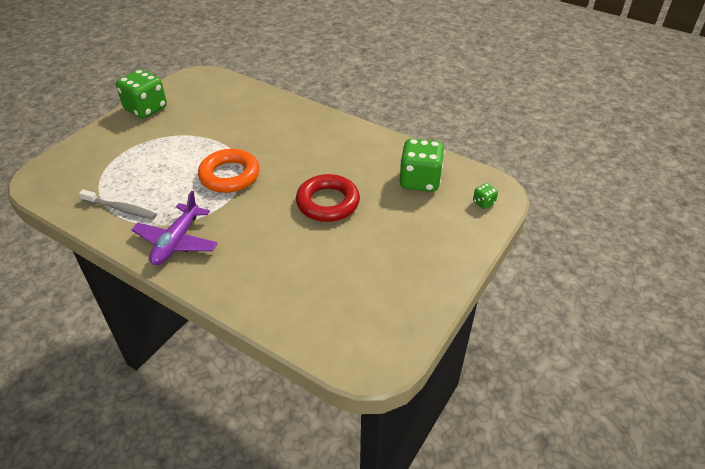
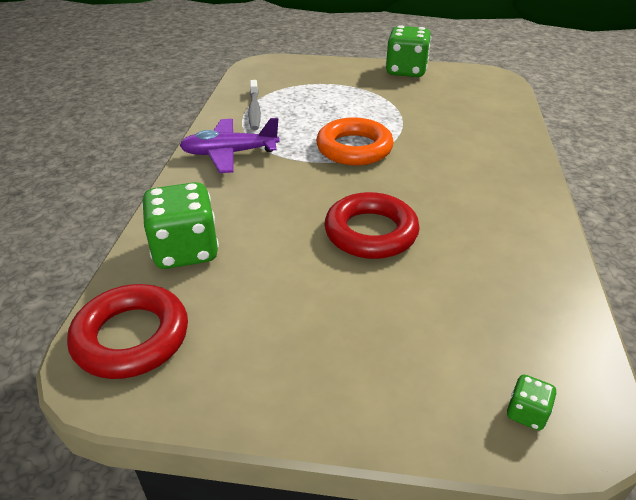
camera: 65 degrees right, 5 degrees down
(353, 341) = (131, 337): none -> red ring
(419, 181) = (500, 309): green dice -> green dice (185, 250)

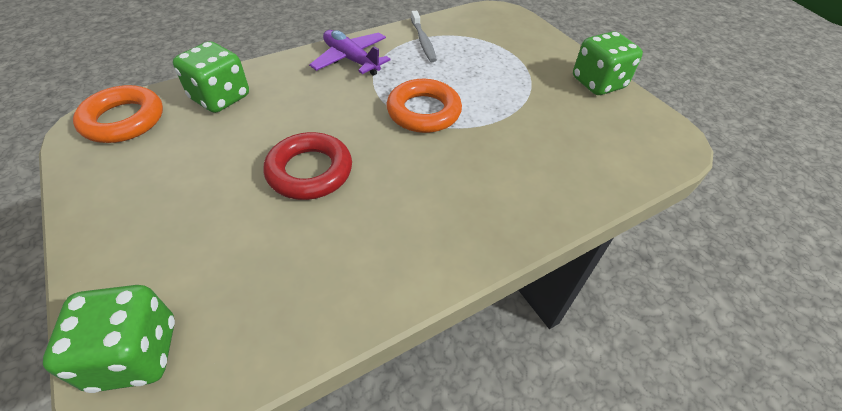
camera: 50 degrees right, 10 degrees up
(131, 337) = (123, 120): red ring -> orange ring
(254, 110) = (423, 41): grey toothbrush -> grey toothbrush turned 60 degrees counterclockwise
(526, 413) = (135, 354): green dice -> green dice, size x2.26

